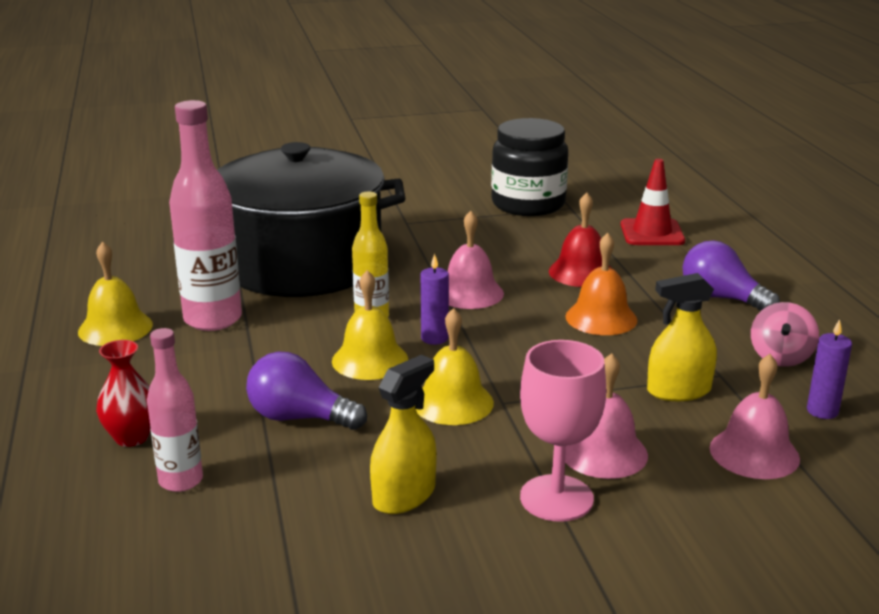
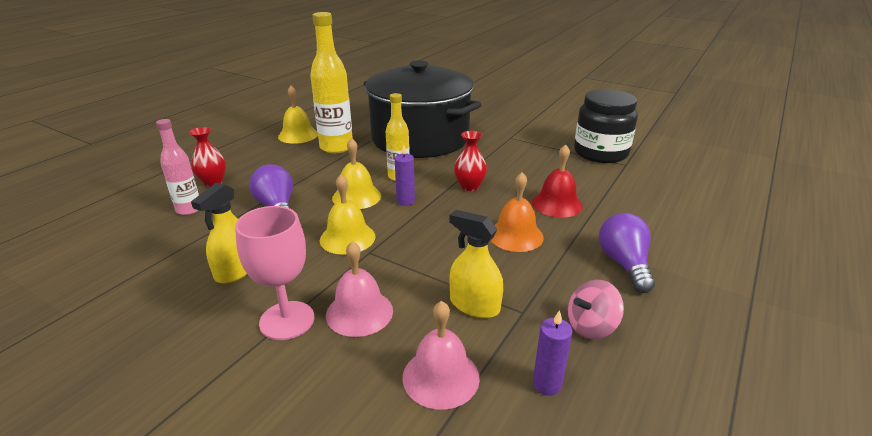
camera: 45 degrees right, 5 degrees up
(213, 319) = (336, 147): pink bottle -> yellow bottle
(404, 495) = (236, 270): yellow spray bottle -> yellow spray bottle turned 120 degrees clockwise
(469, 293) = (469, 186): pink bell -> red vase
(652, 233) = (654, 201): red traffic cone -> none

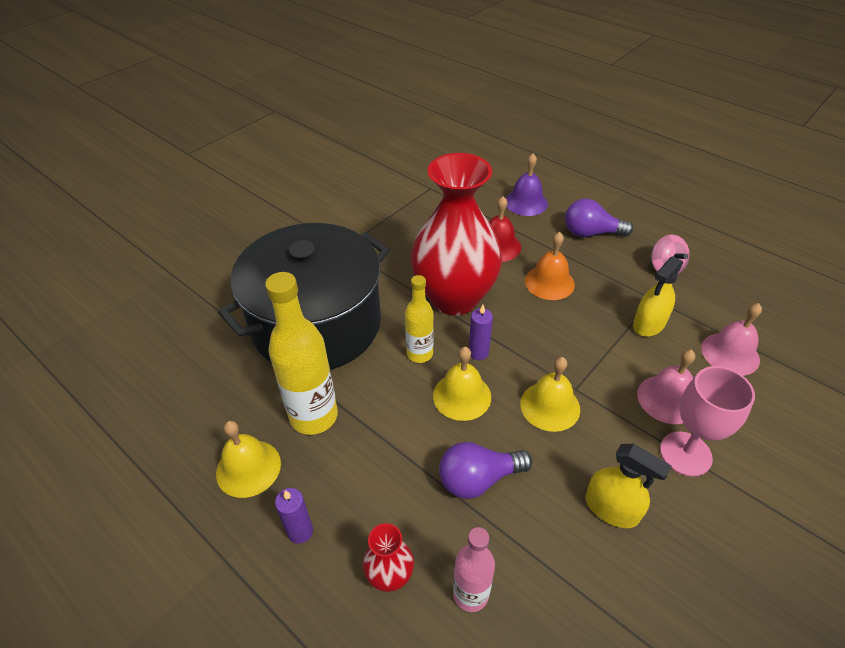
camera: 80 degrees left, 15 degrees up
(469, 186) = (454, 298): red vase -> red vase, size x2.47
(547, 384) = (724, 301): purple candle -> purple candle (300, 531)
(600, 153) = (402, 195): black jar -> none
(649, 218) = (526, 202): none -> purple bell

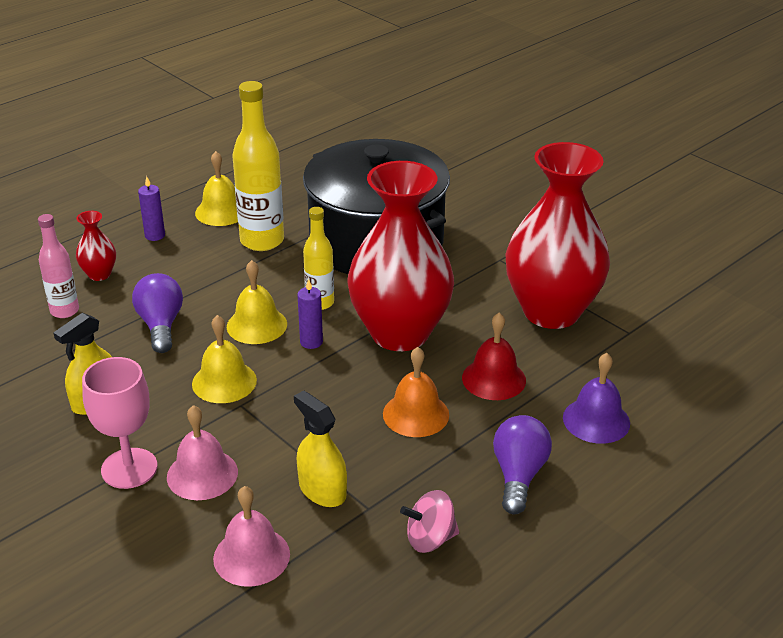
camera: 95 degrees right, 10 degrees down
(412, 221) = (551, 311): none -> red vase

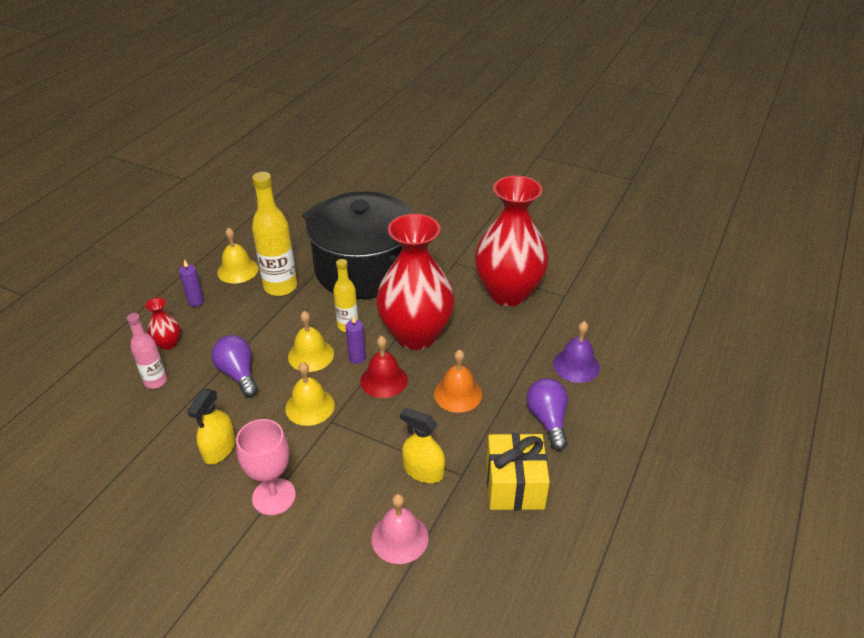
camera: 20 degrees left, 5 degrees up
(202, 474) = (331, 484): pink bell -> none
(430, 539) = (514, 485): pink spinning top -> yellow gift
(494, 379) = (496, 353): red bell -> red bell (384, 380)

